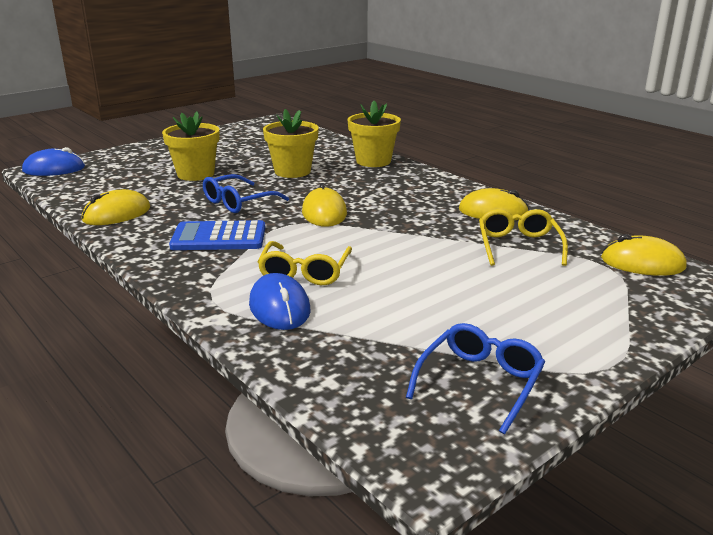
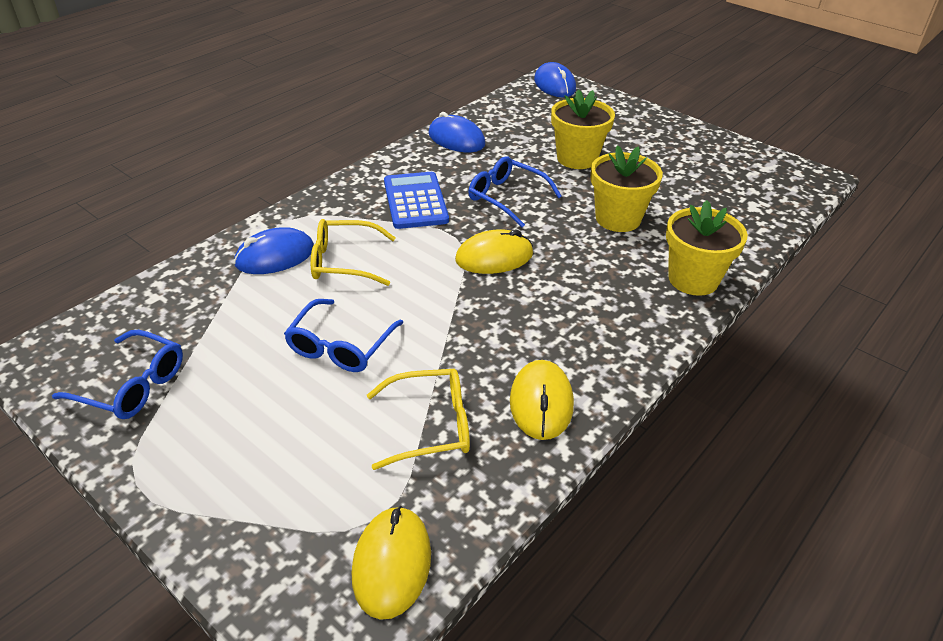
camera: 80 degrees right, 15 degrees up
(117, 214) = (456, 139): yellow mouse -> blue mouse
(428, 275) = (341, 346): none -> blue glasses

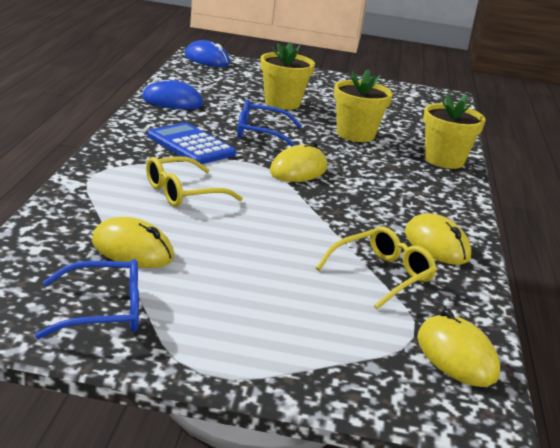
camera: 35 degrees left, 15 degrees down
(227, 321) = (132, 250): none -> yellow mouse
(275, 256) = (116, 199): blue mouse -> none
(341, 346) = (253, 245): blue glasses -> none

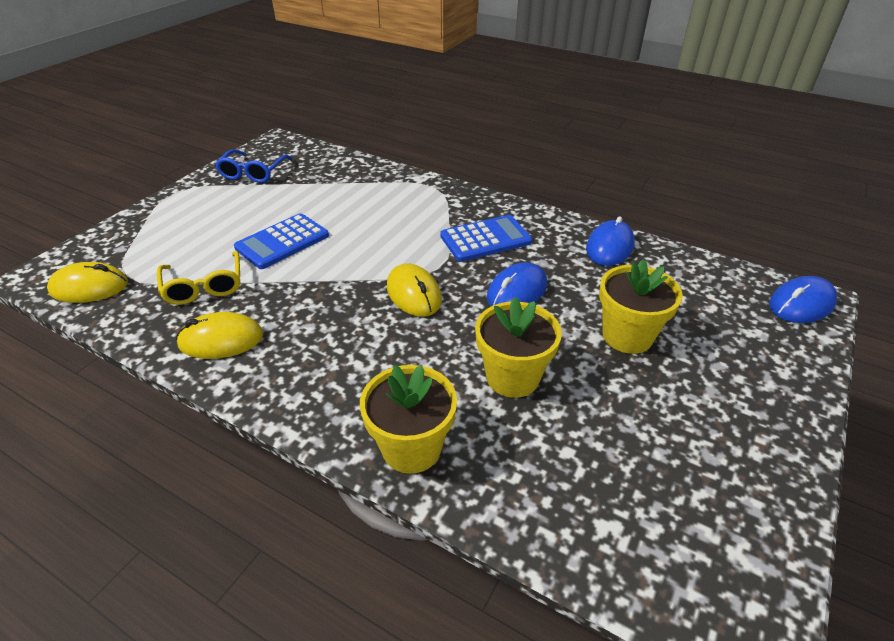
camera: 115 degrees right, 15 degrees up
(132, 250) = (312, 188): yellow mouse -> none
(183, 192) = (387, 220): yellow glasses -> none
(261, 133) = (517, 291): blue glasses -> blue mouse
(269, 246) = (282, 242): none -> blue calculator

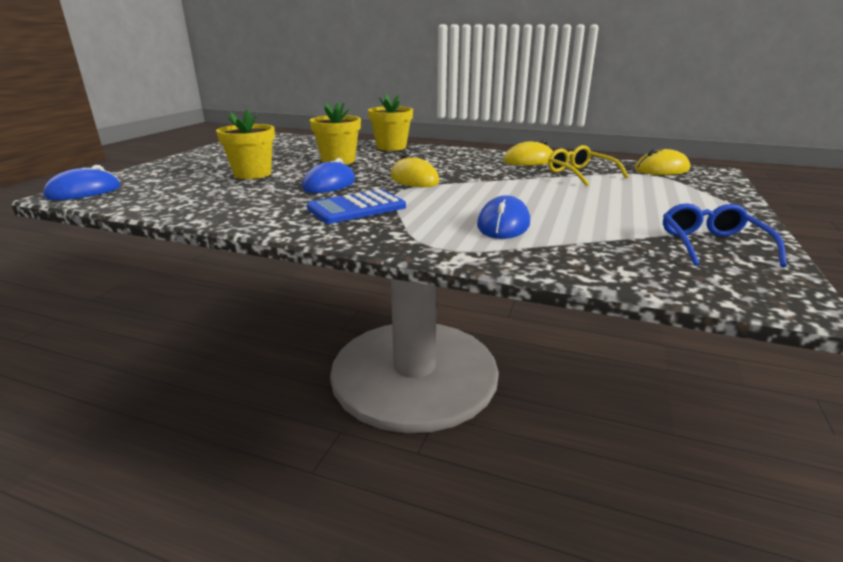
camera: 170 degrees right, 15 degrees down
(282, 242) = (559, 195): blue calculator -> none
(610, 247) = (223, 211): blue mouse -> blue mouse (503, 224)

